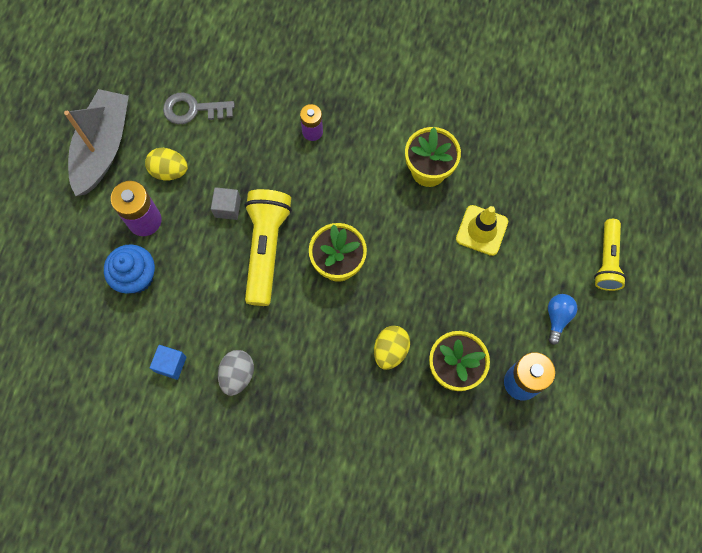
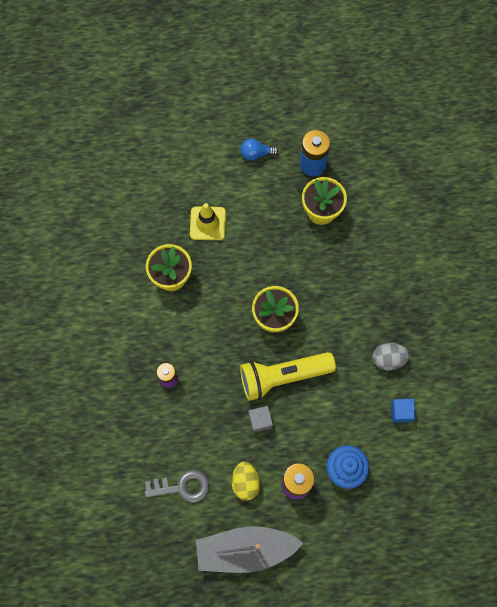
camera: 110 degrees left, 0 degrees up
(193, 109) = (182, 487): grey key -> grey key turned 75 degrees counterclockwise
(390, 350) = (326, 258): yellow egg -> none
(607, 261) = (199, 132): yellow flashlight -> none

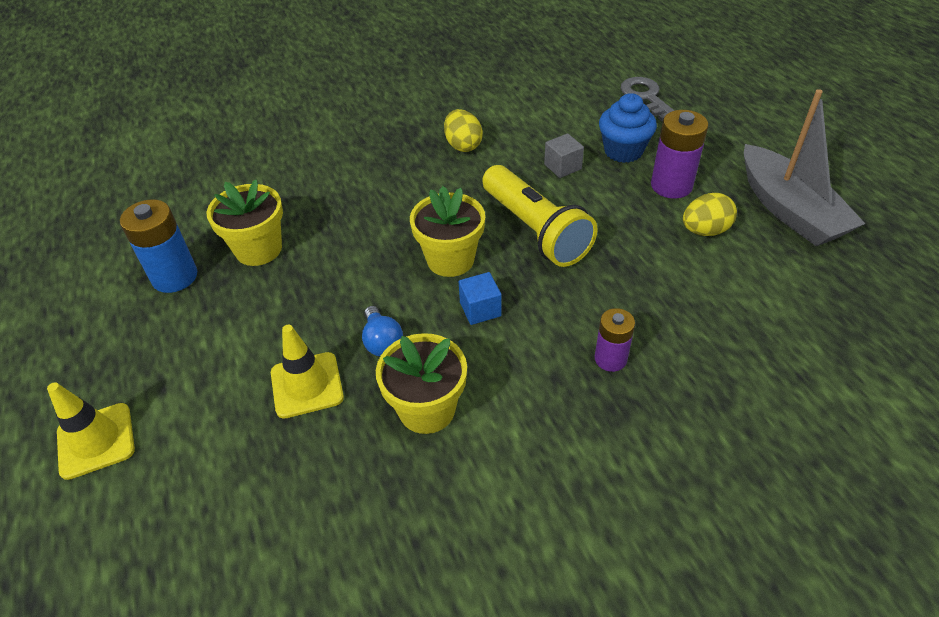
camera: 105 degrees left, 25 degrees down
(182, 487) = (762, 294): grey key -> grey key (646, 97)
(209, 127) = (96, 441): none -> yellow traffic cone
(256, 154) = (156, 353): blue light bulb -> blue light bulb (382, 342)
(260, 421) = (611, 237): grey cube -> grey cube (562, 167)
(388, 359) = (463, 145): grey egg -> yellow egg
(401, 412) = (525, 124): blue cube -> blue cube (480, 309)

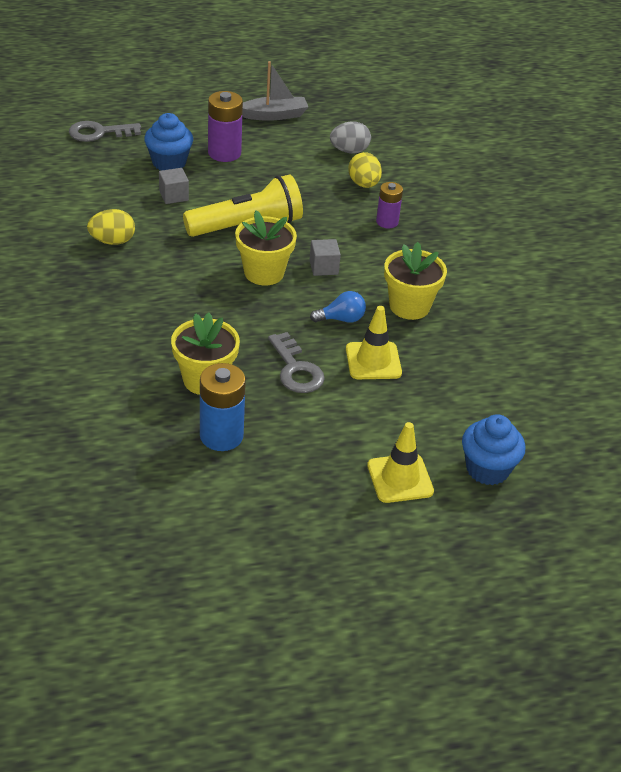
camera: 85 degrees left, 5 degrees down
(102, 540) = (487, 469): none -> blue cupcake
(282, 316) = (296, 369): none -> grey key
(480, 309) = (323, 267): blue cube -> grey cube
(705, 231) = (281, 153): yellow egg -> yellow egg (363, 184)
(760, 294) = (349, 151): none -> grey egg
(789, 210) = (274, 115): grey boat -> grey boat, size x0.64

